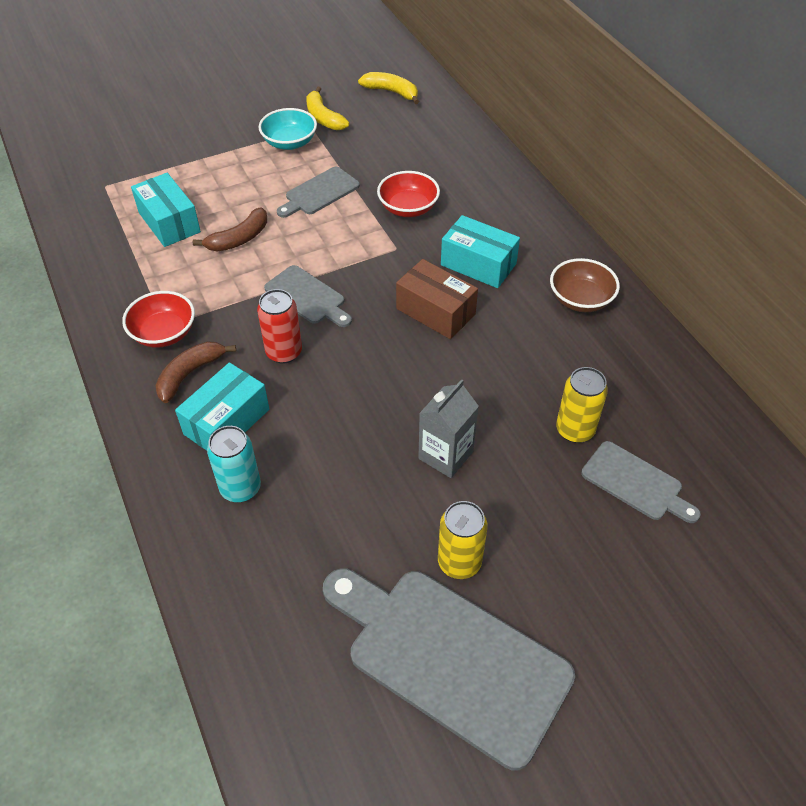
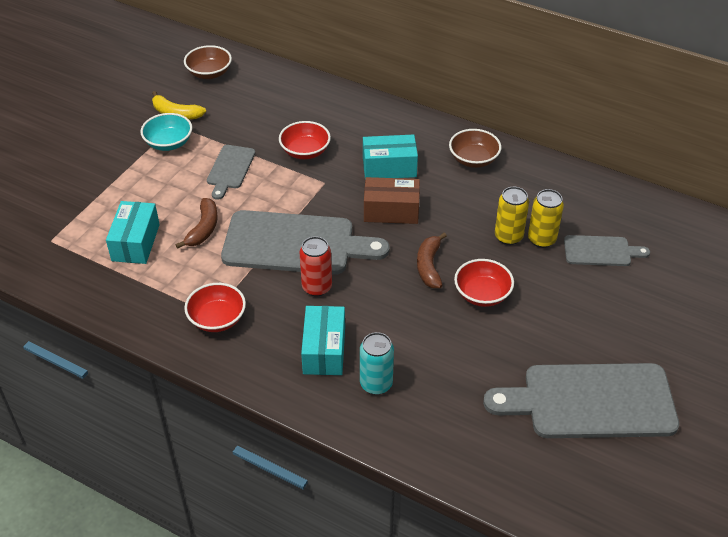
camera: 35 degrees left, 5 degrees down
(169, 222) = (136, 242): turquoise box -> turquoise box turned 75 degrees clockwise
(190, 374) = (266, 335): brown banana -> brown banana (429, 266)
(308, 297) = (296, 243): grey cutting board -> grey cutting board, size x1.96
(391, 92) = (209, 73): yellow banana -> brown bowl
(445, 455) = (482, 294): grey carton -> red bowl
(459, 562) = (547, 349): yellow can -> yellow can (508, 237)

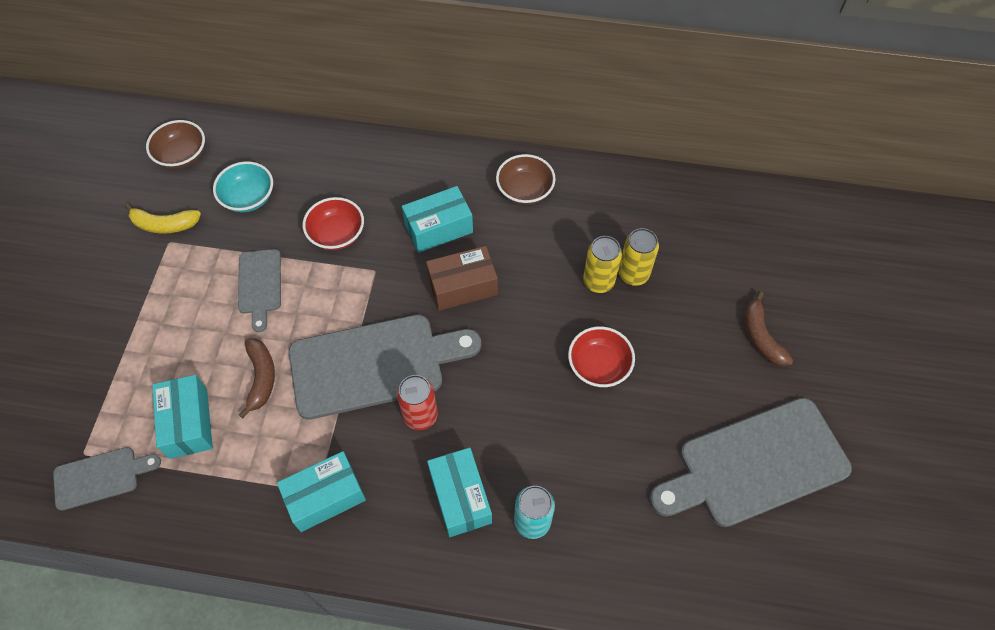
camera: 20 degrees left, 15 degrees up
(169, 143) = (172, 269): turquoise bowl -> turquoise bowl (248, 197)
(217, 319) = (325, 497): red bowl -> turquoise box
(429, 266) = (530, 347): brown banana -> brown banana (761, 336)
(601, 251) = (697, 270): grey cutting board -> grey cutting board (101, 477)

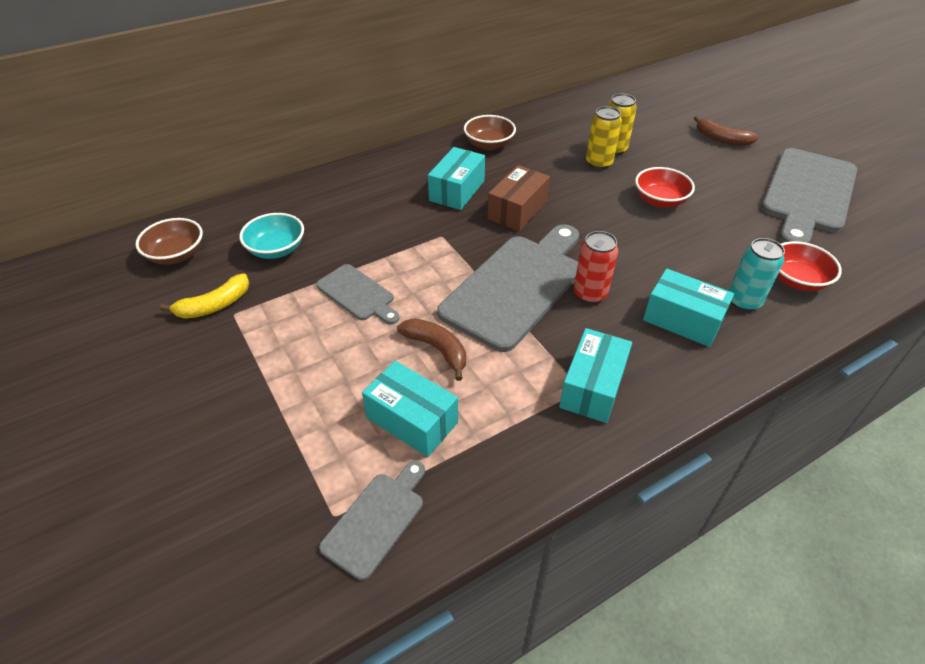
camera: 40 degrees left, 15 degrees down
(337, 234) = (383, 232): red bowl -> red bowl (796, 280)

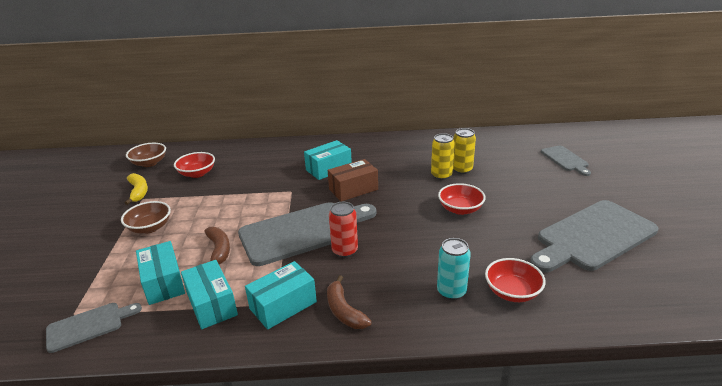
camera: 30 degrees right, 15 degrees down
(214, 305) = (138, 192): yellow banana -> yellow banana turned 105 degrees counterclockwise
(276, 249) = (197, 173): turquoise bowl -> red bowl
(358, 294) = (211, 208): grey cutting board -> grey cutting board (565, 159)
(489, 145) = (378, 148): brown bowl -> brown bowl (150, 227)
(682, 320) = (390, 288): turquoise box -> turquoise box (212, 304)
(721, 139) = (557, 182): brown banana -> brown banana (344, 311)

